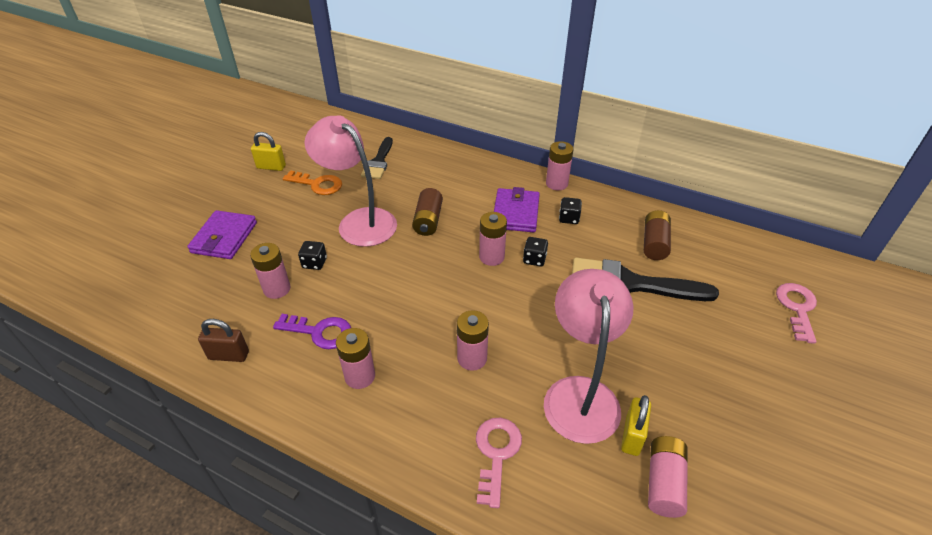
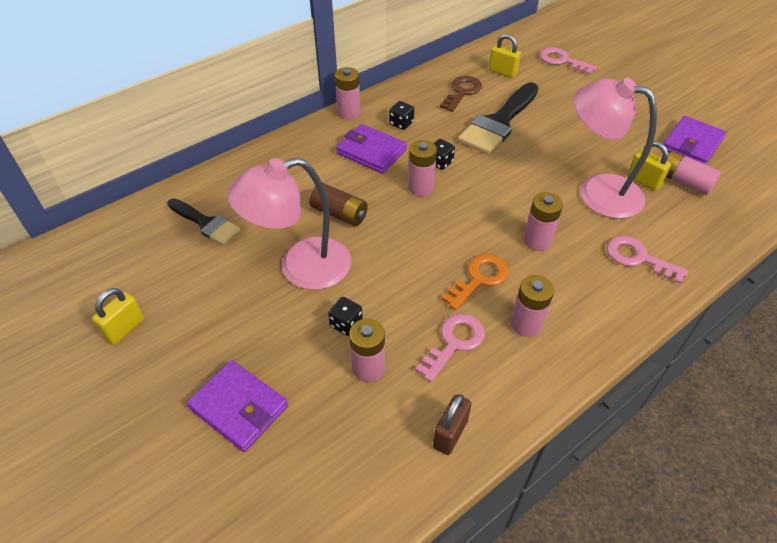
camera: 65 degrees left, 5 degrees up
(318, 184) = (204, 288): orange key -> orange key (479, 278)
(320, 332) = (454, 343): purple key -> pink key
(654, 243) = (462, 92): brown battery -> brown key
(720, 263) = (502, 72): none -> yellow padlock
(751, 481) = (692, 144): none -> purple wallet

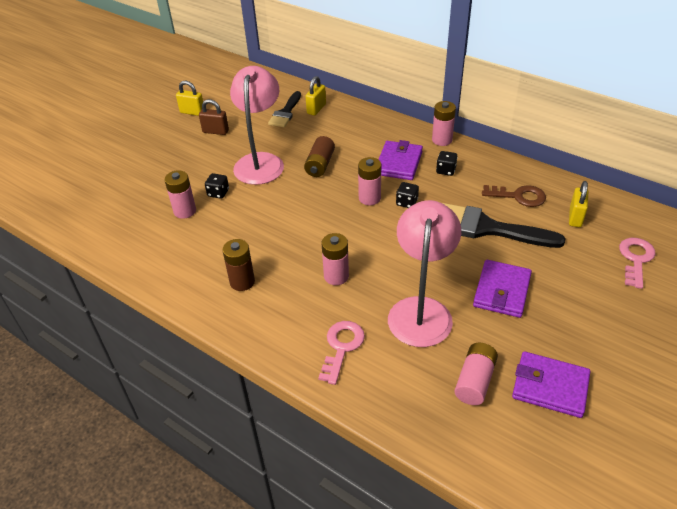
camera: 75 degrees right, 5 degrees down
(239, 407) = (147, 168): purple wallet -> purple wallet (502, 291)
(301, 268) = (260, 162): pink lamp -> pink lamp turned 45 degrees clockwise
(450, 434) = (141, 258): brown padlock -> brown padlock (215, 131)
(454, 343) = (215, 246): pink key -> none
(479, 278) = (280, 249): orange key -> none
(526, 324) = (242, 282): pink battery -> brown battery
(643, 181) = (457, 345): yellow padlock -> yellow padlock (316, 109)

